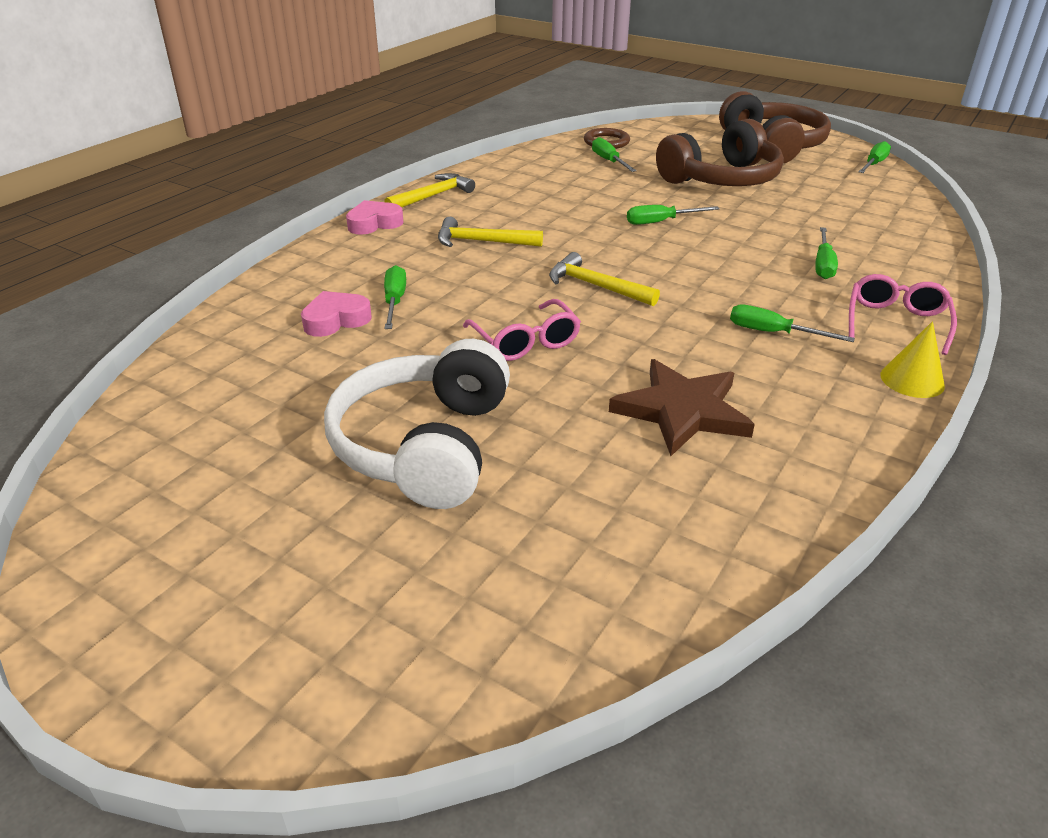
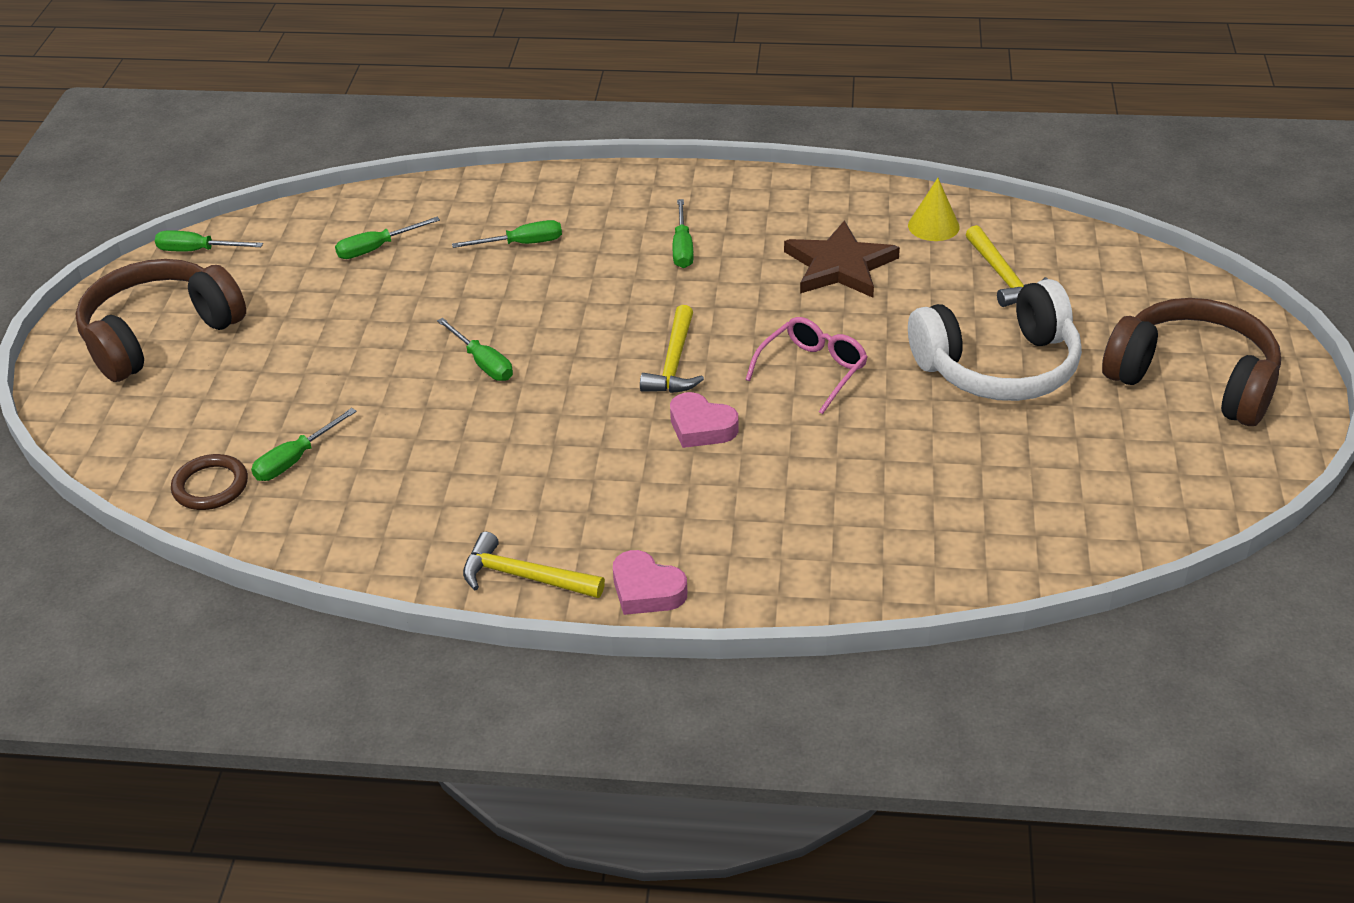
camera: 115 degrees left, 5 degrees up
(336, 320) = (882, 503): pink heart -> pink heart (701, 427)
(394, 301) = (814, 481): green screwdriver -> green screwdriver (376, 248)
(482, 242) = (631, 476): yellow hammer -> yellow hammer (1003, 276)
(721, 179) = (315, 350): brown headphones -> brown headphones (1193, 380)
(896, 322) = (612, 194): pink glasses -> none
(912, 380) = (703, 179): yellow cone -> yellow cone (933, 226)

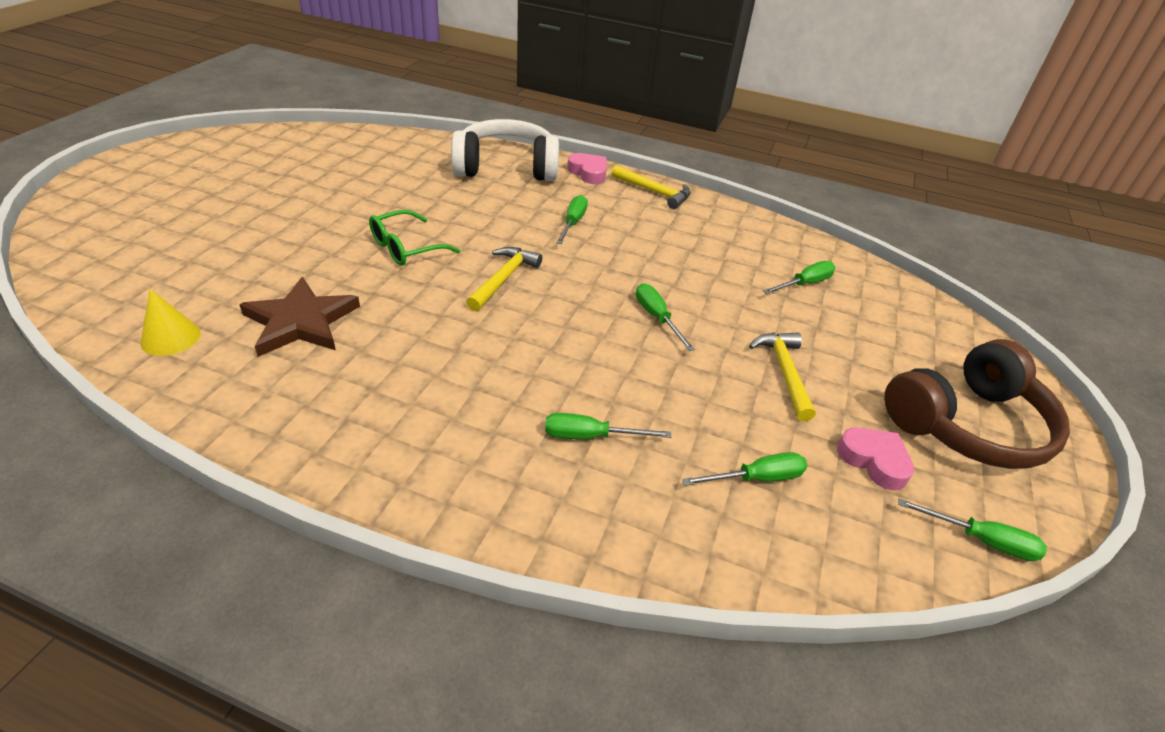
camera: 170 degrees left, 0 degrees up
(210, 486) = (862, 282): brown ring -> none
(682, 248) = (427, 382): green screwdriver -> green screwdriver (573, 223)
(701, 427) = (511, 234): pink heart -> pink heart (874, 461)
(813, 370) = (405, 248): pink glasses -> green glasses
(998, 367) = (277, 218): white headphones -> white headphones (506, 167)
(1003, 276) = (181, 275): yellow hammer -> yellow hammer (784, 372)
(1193, 380) = (168, 181): brown headphones -> none

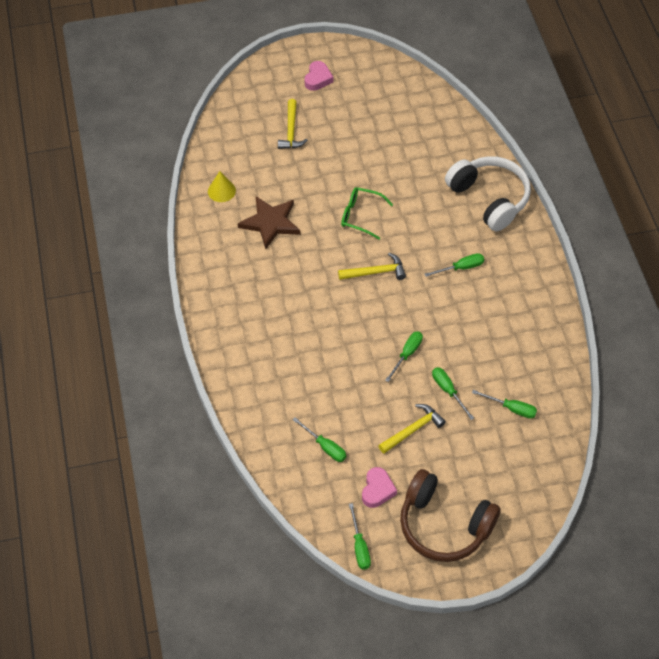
camera: 60 degrees right, 15 degrees up
(588, 173) = (529, 240): pink heart -> pink heart (318, 79)
(590, 436) = (297, 373): green screwdriver -> green screwdriver (448, 391)
(654, 192) = (542, 286): yellow hammer -> yellow hammer (291, 131)

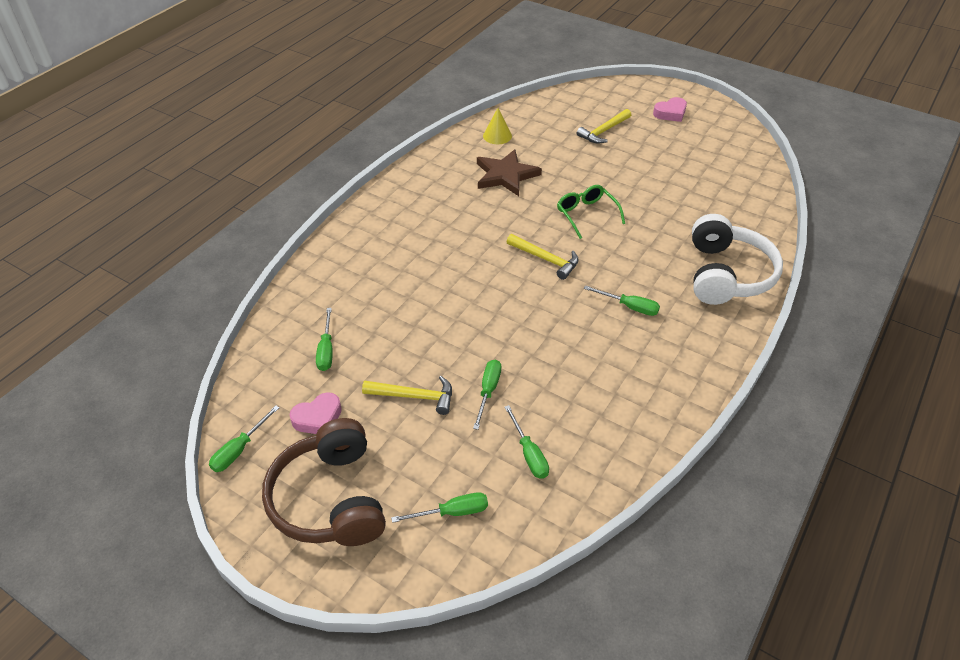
camera: 45 degrees right, 10 degrees down
(407, 354) = (490, 336): green screwdriver -> green screwdriver (452, 512)

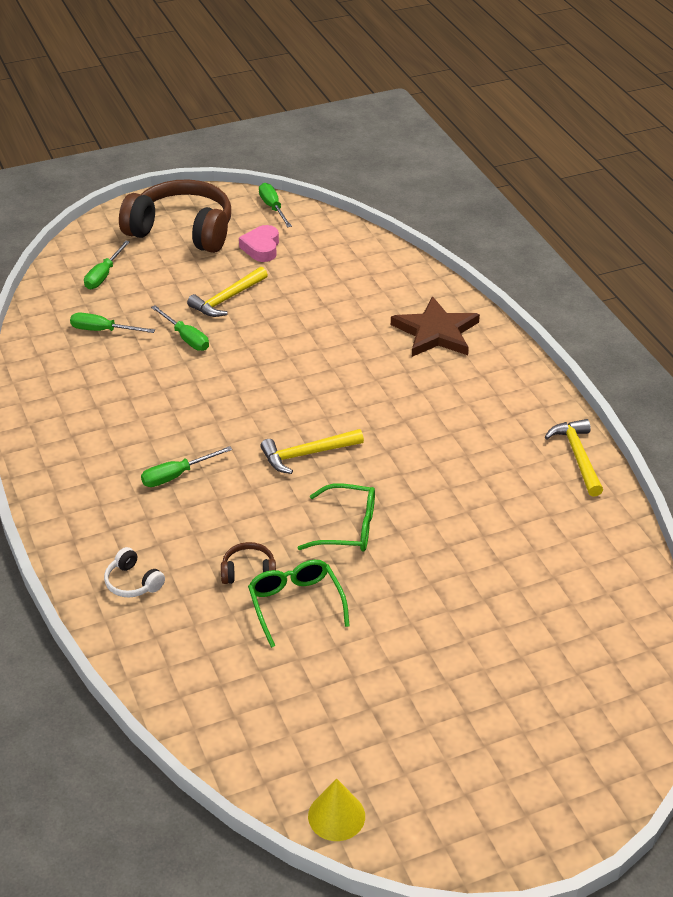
camera: 125 degrees right, 5 degrees down
(326, 350) = (331, 274): green screwdriver -> none
(497, 136) = (588, 536): yellow cone -> yellow cone (336, 816)
(506, 175) = (489, 500): brown star -> brown star (436, 332)
(604, 131) = (511, 655): yellow hammer -> yellow hammer (577, 456)
(660, 207) = (295, 604): none -> green glasses
(662, 235) = (248, 572): none -> brown headphones
(670, 113) = (497, 773): pink heart -> none
(726, 274) = (133, 582): white headphones -> white headphones, size x0.40

